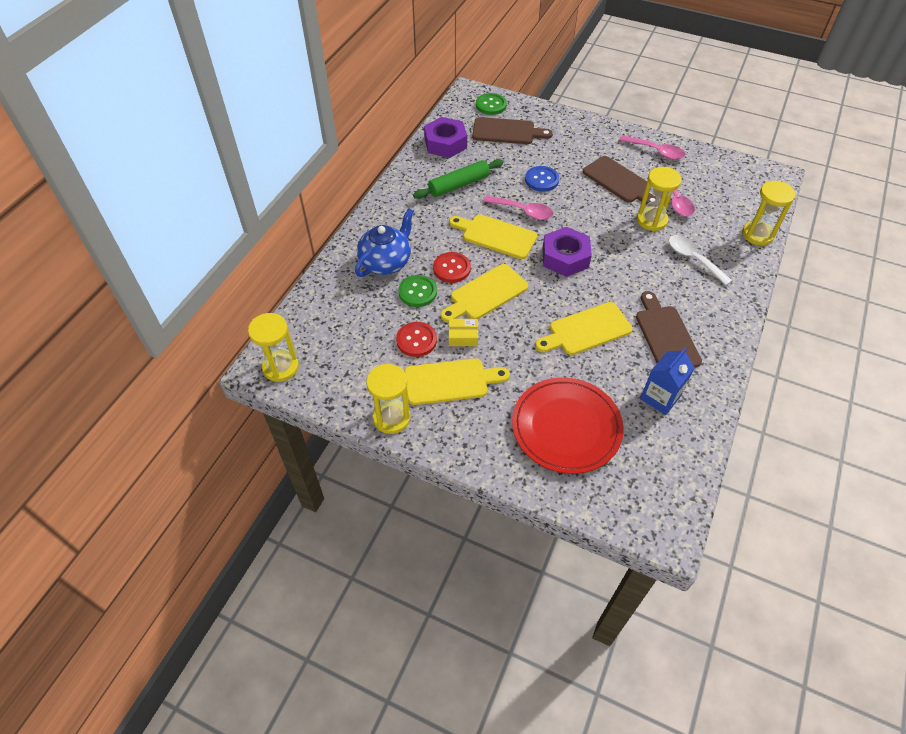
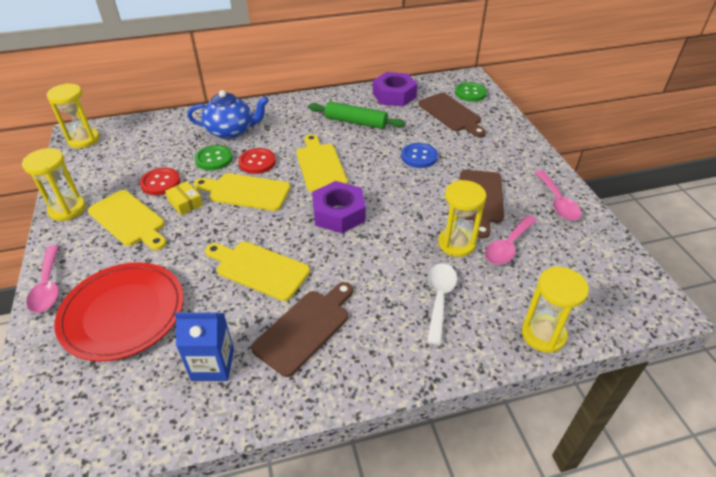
camera: 50 degrees right, 10 degrees down
(523, 211) = (367, 165): pink spoon -> pink spoon (48, 286)

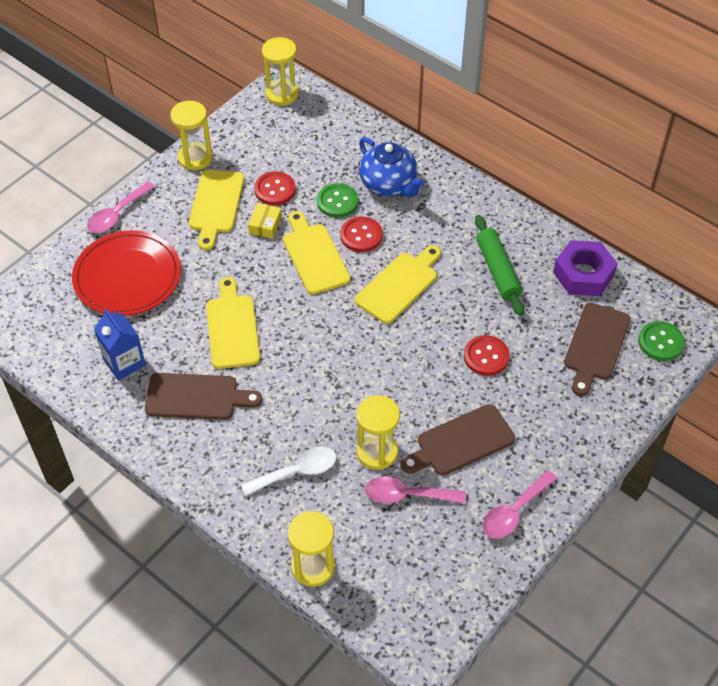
camera: 55 degrees right, 10 degrees up
(339, 213) = (343, 341): purple nut -> none
(419, 157) = (486, 356): blue button -> red button

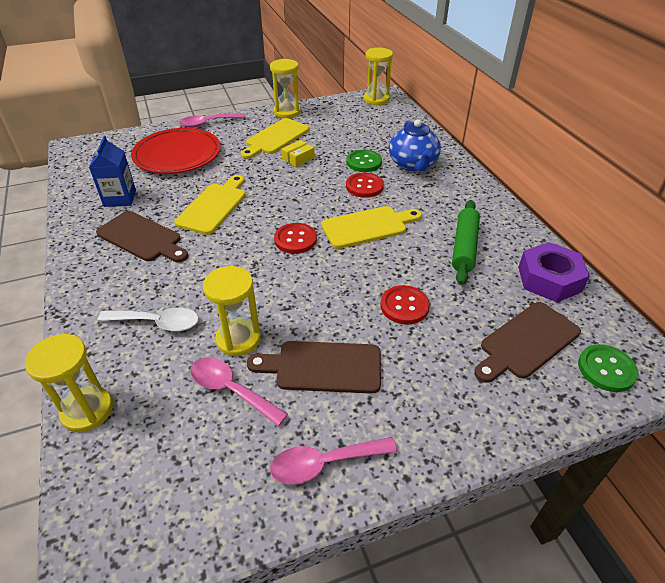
camera: 30 degrees right, 10 degrees down
(275, 190) = (324, 142): red button -> red button (295, 239)
(314, 256) = (317, 186): yellow cutting board -> none

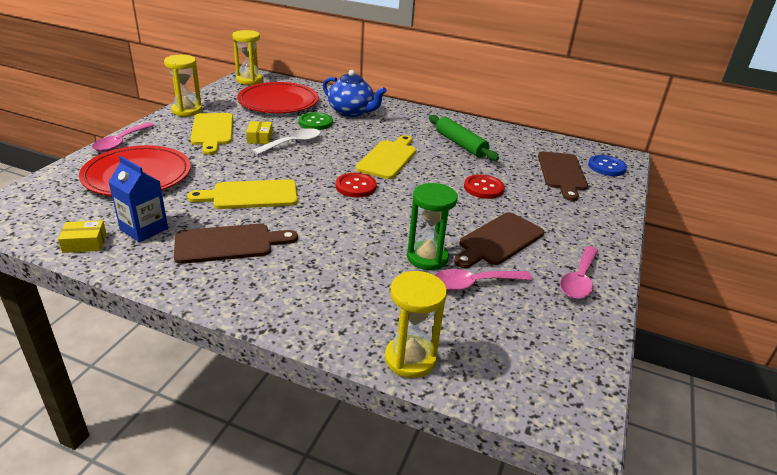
camera: 50 degrees left, 10 degrees down
(81, 191) = (85, 243): none -> yellow box
(157, 323) = (355, 283): white spoon -> white spoon (293, 143)
(213, 206) = (250, 195): yellow cutting board -> yellow cutting board turned 75 degrees counterclockwise
(238, 339) = (427, 257): yellow hourglass -> green hourglass
(364, 186) = (343, 137): red button -> none
(366, 129) = (278, 102): none -> red plate
(549, 279) = (524, 141): purple nut -> none
(606, 369) = (606, 167): green button -> blue button

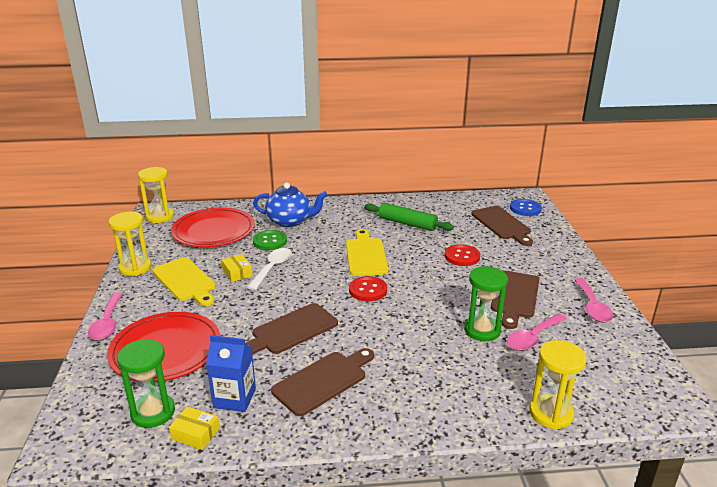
camera: 25 degrees left, 5 degrees down
(75, 215) = (153, 412): none -> green hourglass
(85, 243) = (195, 434): yellow box -> yellow box turned 60 degrees clockwise
(250, 195) = (291, 330): yellow cutting board -> brown cutting board

